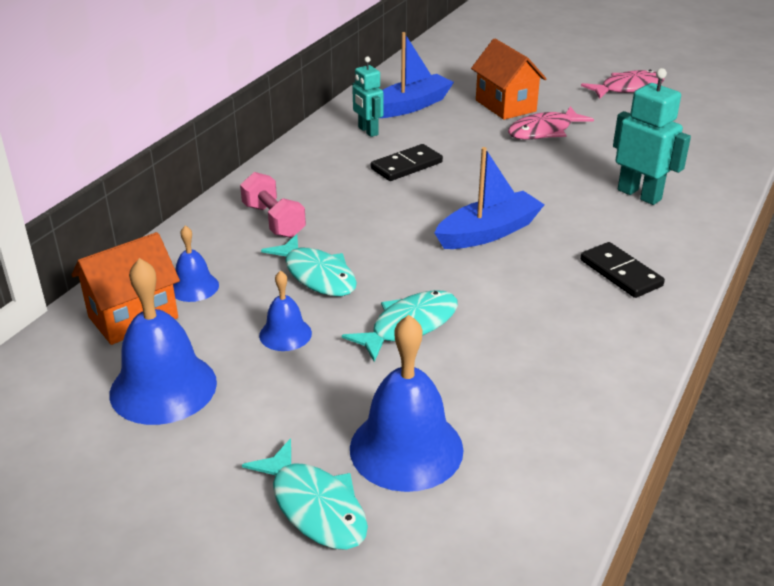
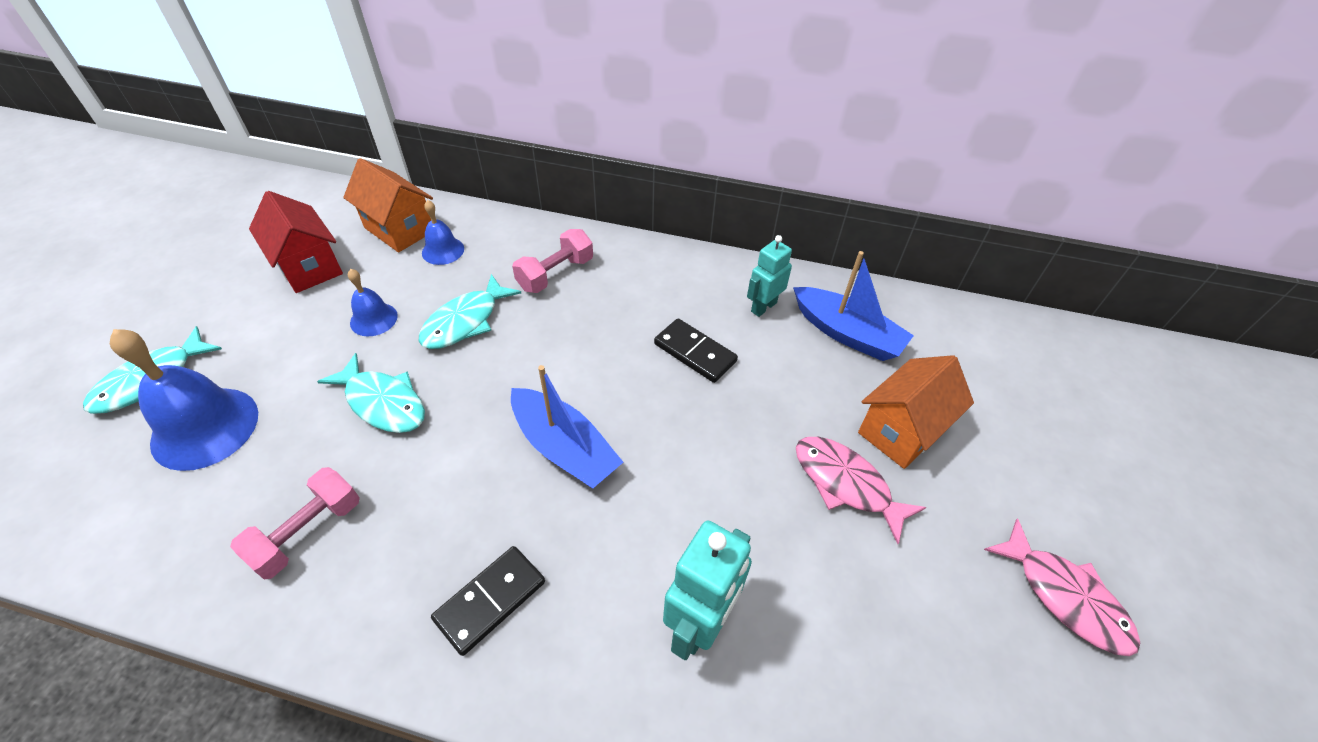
camera: 75 degrees right, 15 degrees up
(163, 387) = (309, 267): blue bell -> red house
(550, 365) = (308, 532): none -> pink dumbbell

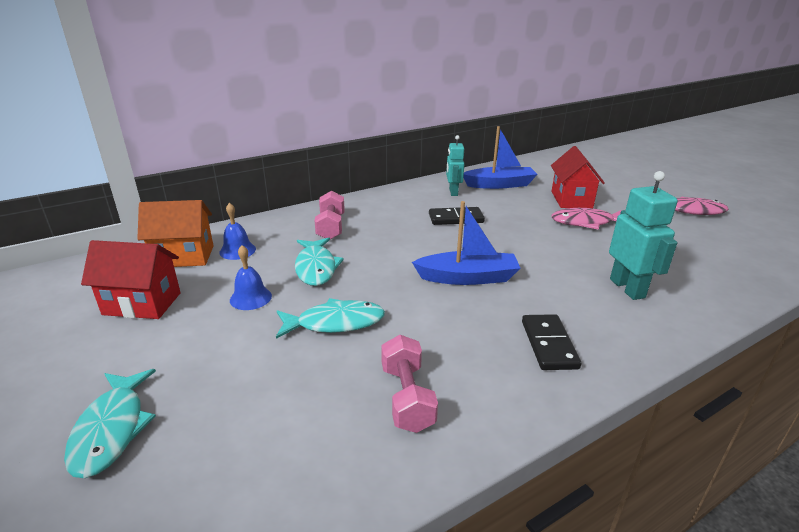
camera: 45 degrees left, 20 degrees down
(205, 427) = (223, 415): blue bell -> none
(901, 430) = (571, 200): orange house -> red house

